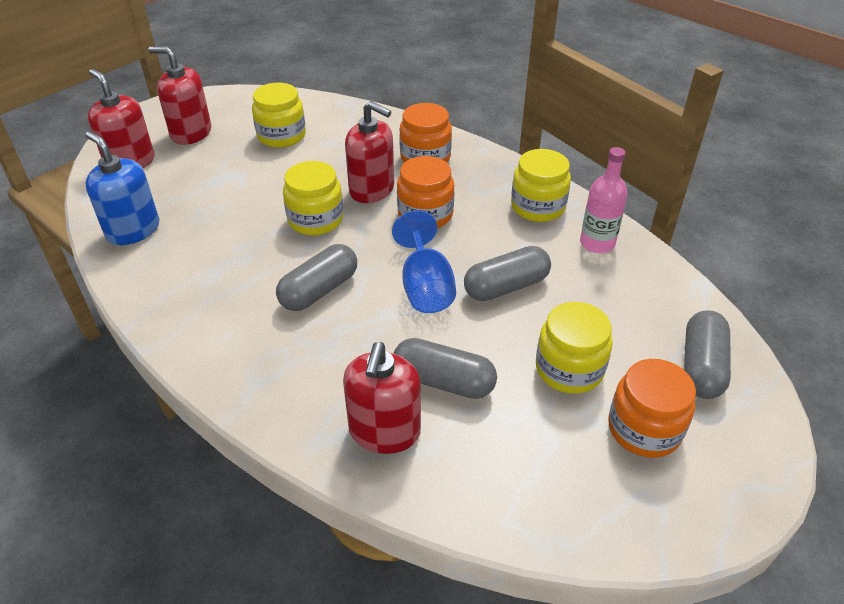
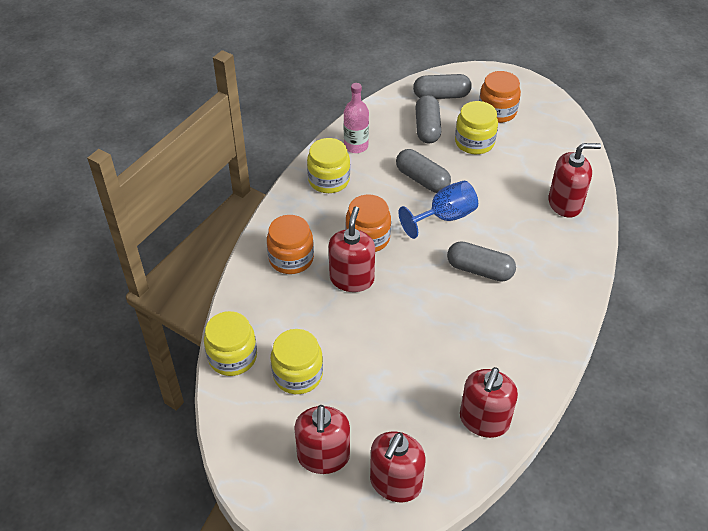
camera: 110 degrees left, 5 degrees up
(133, 230) = (484, 420): blue soap dispenser -> red soap dispenser
(315, 220) = (407, 301): yellow jar -> yellow jar (232, 357)
(443, 381) = (516, 189): grey capsule -> grey capsule (427, 128)

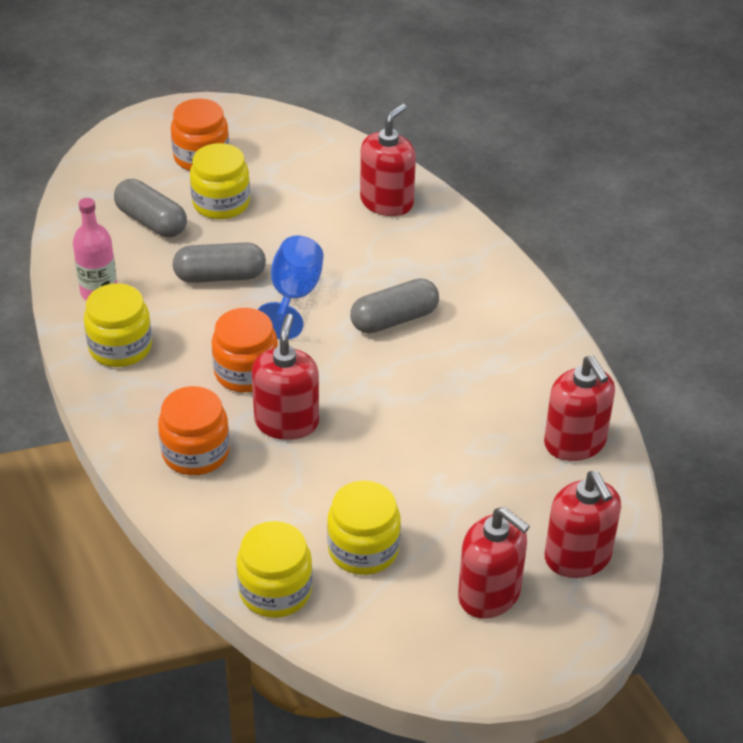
camera: 50 degrees left, 5 degrees down
(352, 279) = (286, 422): red soap dispenser -> red soap dispenser turned 45 degrees clockwise
(441, 96) = (119, 179): grey capsule -> none

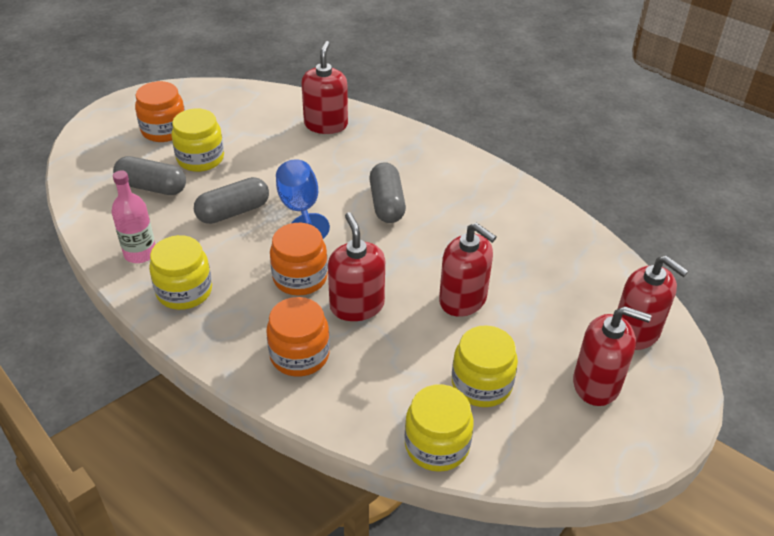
camera: 25 degrees left, 0 degrees up
(394, 319) = (386, 204): grey capsule -> grey capsule turned 45 degrees counterclockwise
(575, 443) = (573, 250): red soap dispenser -> red soap dispenser (463, 299)

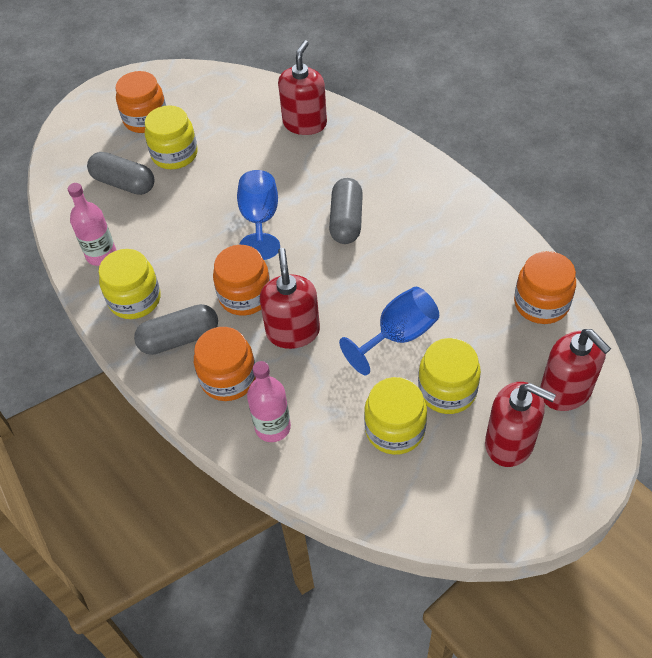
camera: 15 degrees right, 10 degrees up
(233, 212) = (195, 217): grey capsule -> grey capsule (179, 339)
(356, 396) = (273, 427): none -> pink bottle
(437, 445) = (337, 487): yellow jar -> yellow jar (447, 390)
(463, 299) = (398, 336): red soap dispenser -> blue goblet
(591, 259) = (541, 303): none -> orange jar

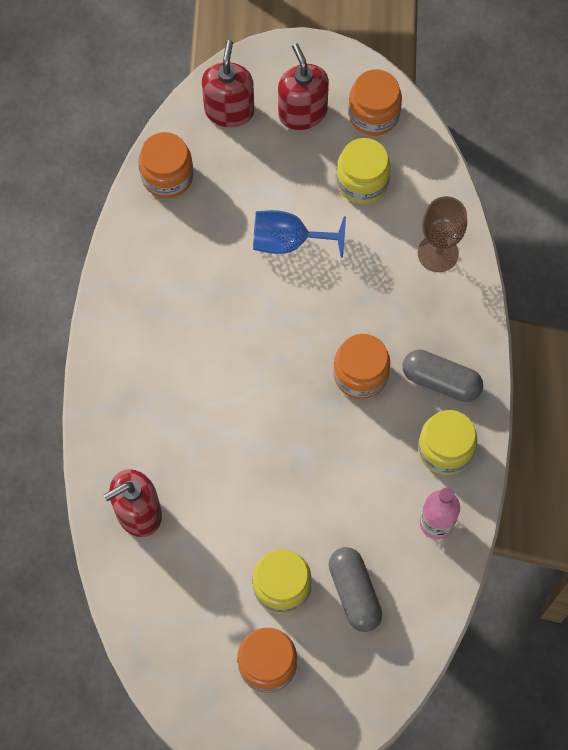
camera: 140 degrees left, 15 degrees up
(228, 378) = (434, 316): orange jar -> orange jar (373, 114)
(260, 220) = (281, 438): blue goblet -> none
(273, 427) = (438, 253): pink bottle -> brown goblet
(293, 331) = (355, 312): red soap dispenser -> none
(346, 221) = (217, 372): grey capsule -> none
(447, 390) = (301, 176): yellow jar -> none

